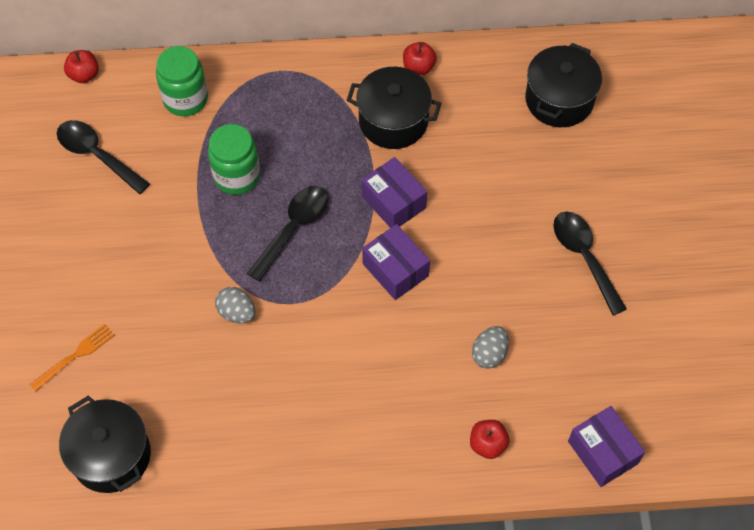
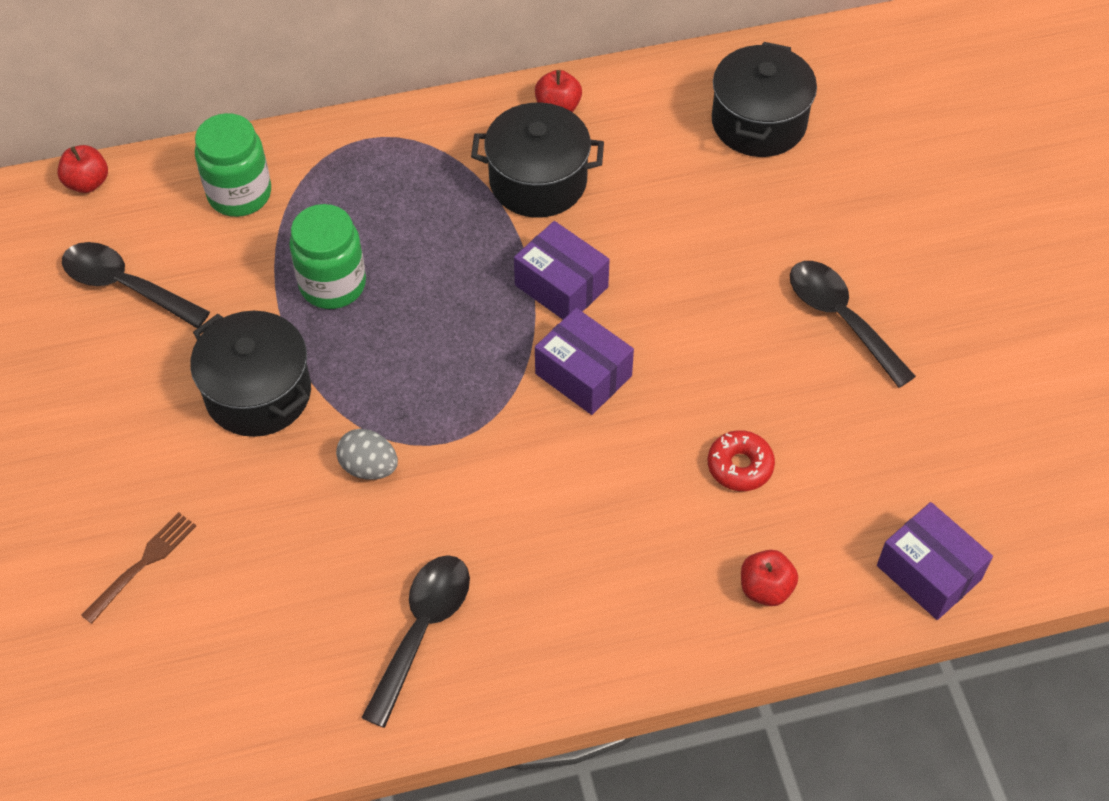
camera: 10 degrees left, 5 degrees down
(75, 355) = (143, 564): orange fork -> brown fork
(111, 455) = (222, 695): black pot -> black pot (258, 393)
(293, 228) = (427, 341): black spoon -> black spoon (422, 630)
(489, 354) = (740, 466): grey egg -> red donut

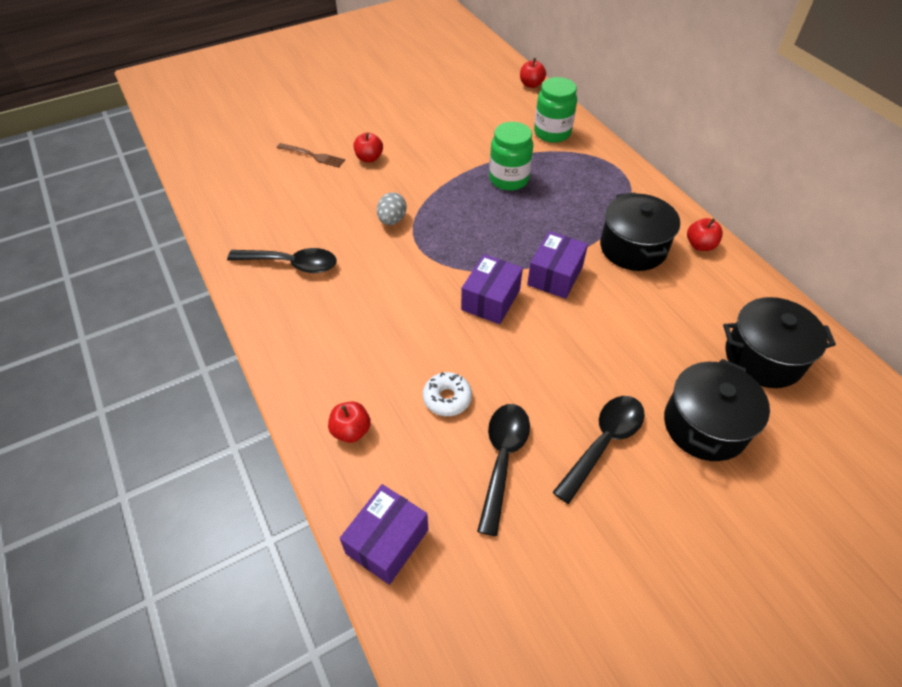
camera: 75 degrees right, 5 degrees down
(125, 286) = (474, 111): black spoon -> black spoon (502, 459)
(190, 473) = (369, 158): none -> red apple
(258, 393) = (426, 169): black pot -> black pot (704, 425)
(740, 466) = (447, 398): red donut -> white donut

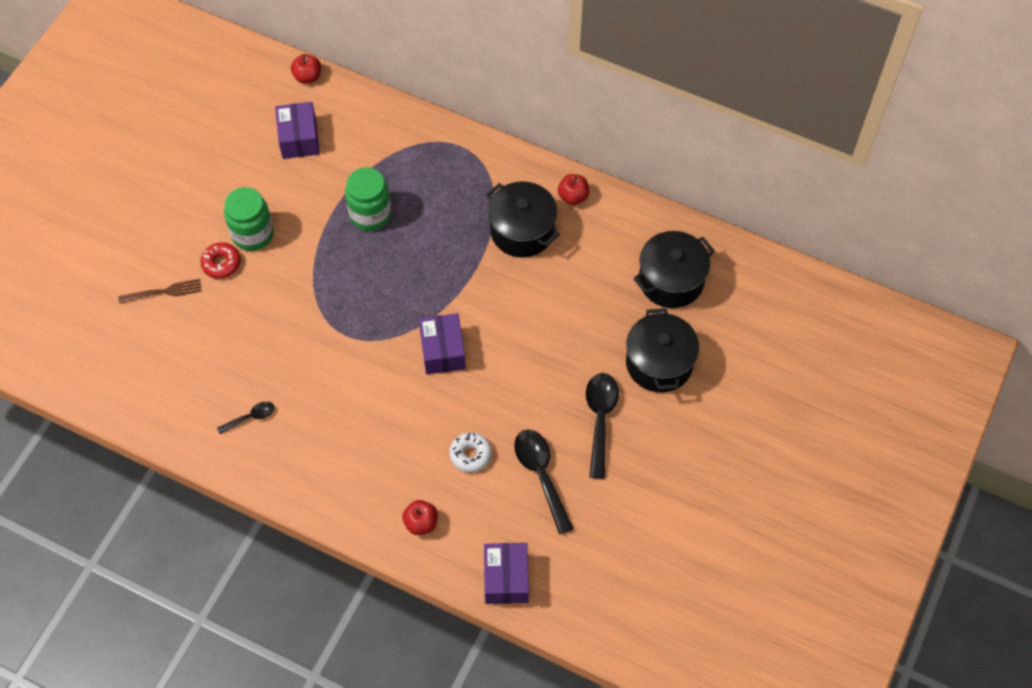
camera: 35 degrees left, 10 degrees up
(292, 264) = (251, 417): black spoon -> black spoon, size x0.54
(369, 158) = (221, 263): red apple -> red donut
(392, 220) = (300, 321): grey egg -> none
(552, 133) = (371, 133): green jar -> green jar (253, 234)
(555, 275) = (478, 296): purple box -> purple box (299, 138)

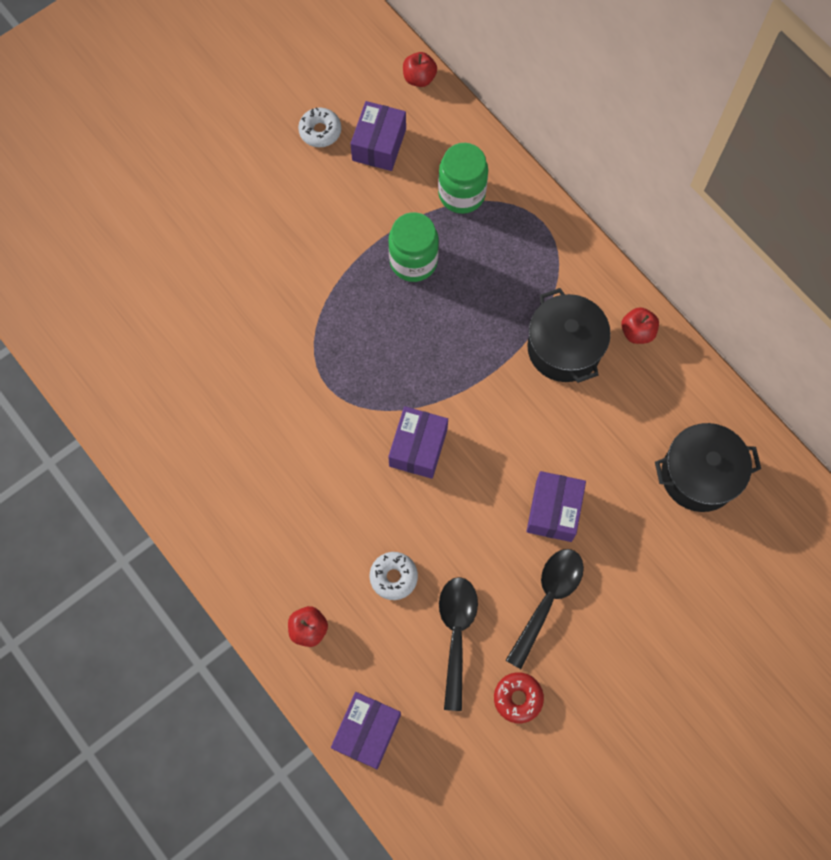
camera: 25 degrees right, 10 degrees up
(164, 292) = (168, 258): brown fork -> none
(221, 263) = (238, 252): red donut -> red donut (518, 698)
(245, 146) = (320, 131): none -> white donut
(251, 417) = (192, 434): black spoon -> none
(253, 234) = (284, 232): green jar -> green jar (461, 194)
(572, 352) = (553, 511): none -> purple box
(659, 363) = (641, 564): black pot -> none

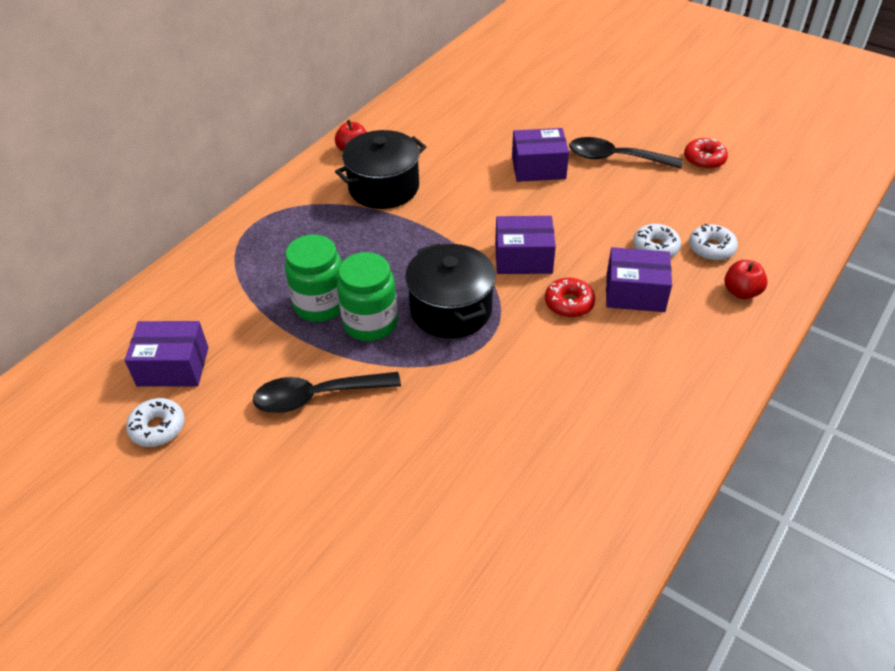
camera: 105 degrees left, 25 degrees down
(347, 467) = (569, 303): none -> red donut
(367, 731) = (798, 234): purple box -> purple box (635, 293)
(375, 631) = (711, 248): none -> white donut
(419, 78) = (76, 351): red apple -> none
(456, 633) = (678, 201): black spoon -> black spoon (317, 396)
(461, 194) = (230, 285): green jar -> green jar (370, 323)
(699, 475) = (468, 103): black pot -> black pot (451, 309)

